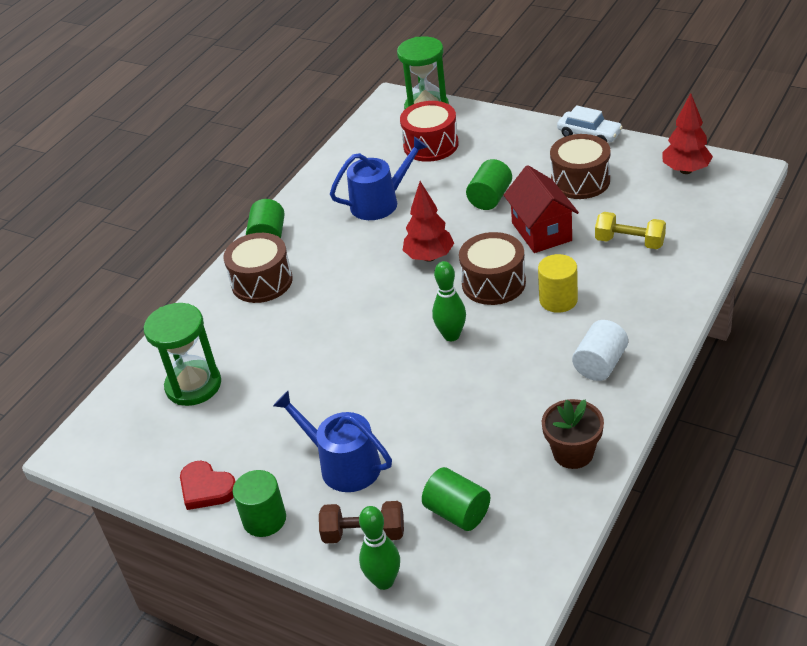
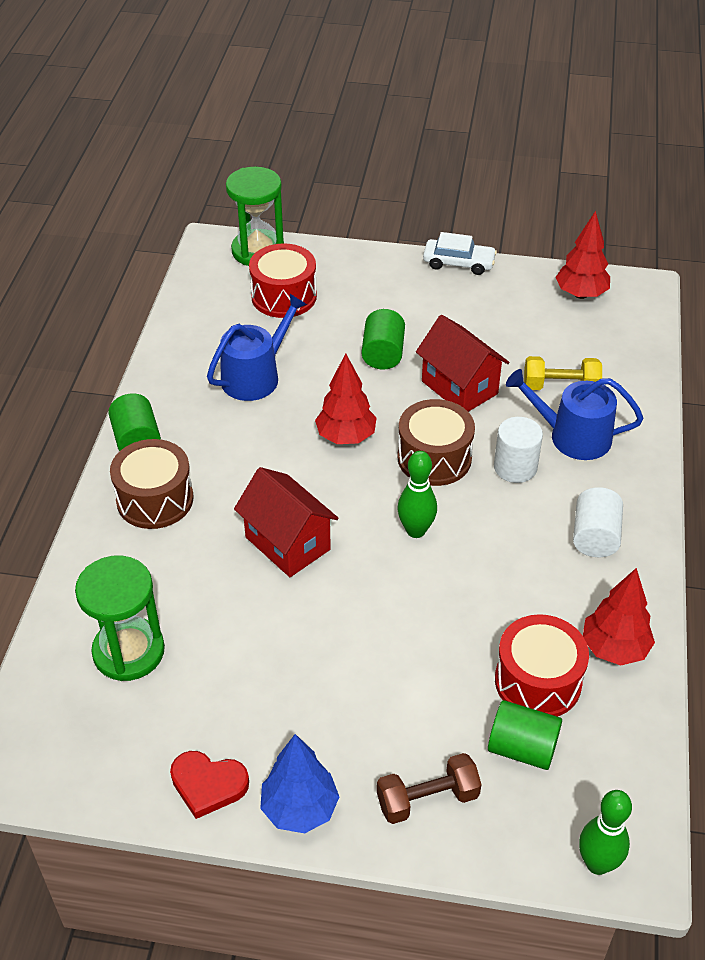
camera: 25 degrees left, 5 degrees up
(264, 519) = (300, 809): green cylinder -> blue tree
(343, 465) = (363, 717): blue watering can -> blue watering can (572, 436)
(346, 329) = (287, 543): none -> red house
(384, 581) = (478, 853): green bowling pin -> green bowling pin (597, 863)
(495, 465) = (538, 681): none -> red drum
(558, 300) = (515, 467): yellow cylinder -> white cylinder
(573, 453) = (614, 648): brown flower pot -> red tree
(580, 181) = (474, 320): brown drum -> none

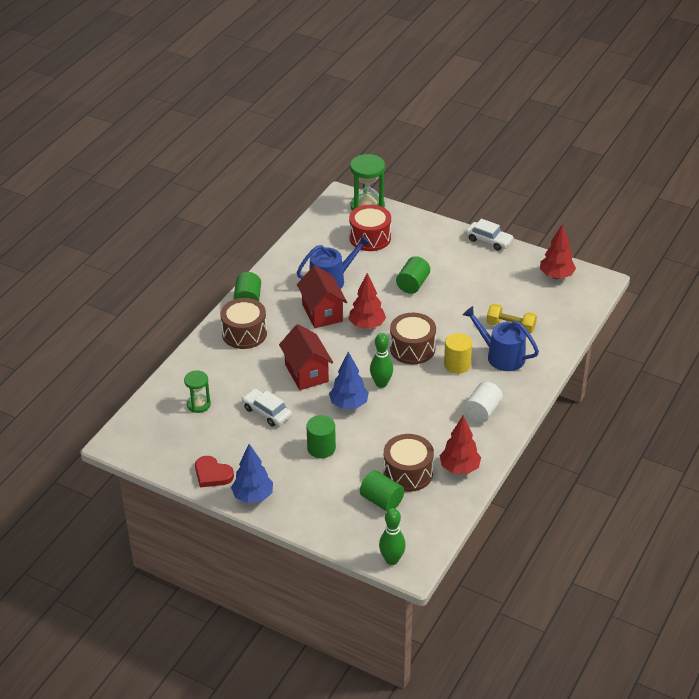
camera: 20 degrees right, 5 degrees down
(129, 651) = (198, 404): green hourglass -> green hourglass, size x0.60
(253, 633) = (267, 412): none -> white car
(374, 676) = (321, 448): none -> green cylinder
(382, 582) = (349, 405): none -> blue tree
(427, 799) = (320, 509): brown dumbbell -> none
(459, 387) = (448, 313): red house -> red house (322, 313)
(515, 467) = (457, 364): white cylinder -> yellow cylinder
(538, 681) = (408, 473): red drum -> brown drum

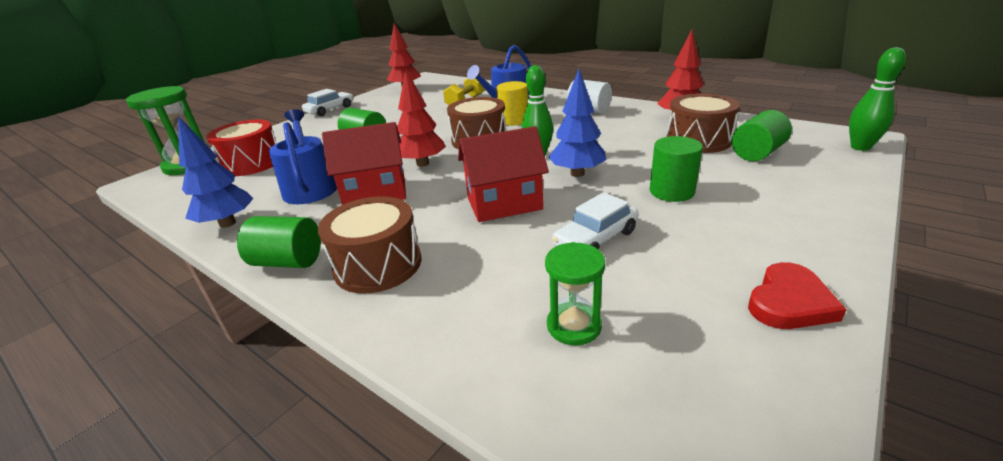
camera: 80 degrees left, 10 degrees down
(253, 496) = (820, 250): blue tree -> blue tree (228, 223)

